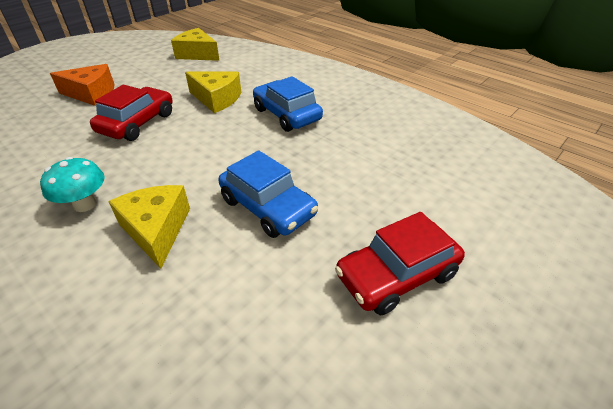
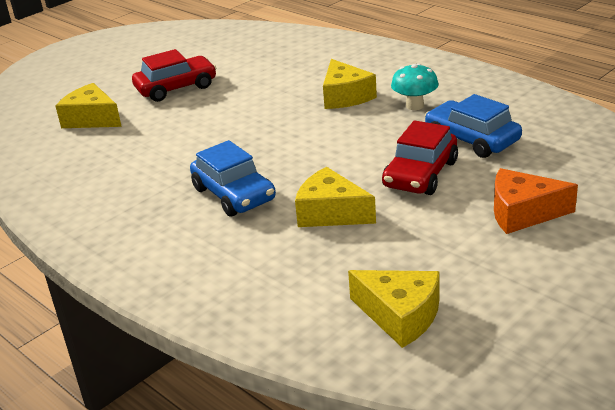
camera: 175 degrees left, 10 degrees down
(268, 207) = (259, 113): blue car -> blue car (471, 139)
(478, 213) = (92, 119): none -> yellow cheese

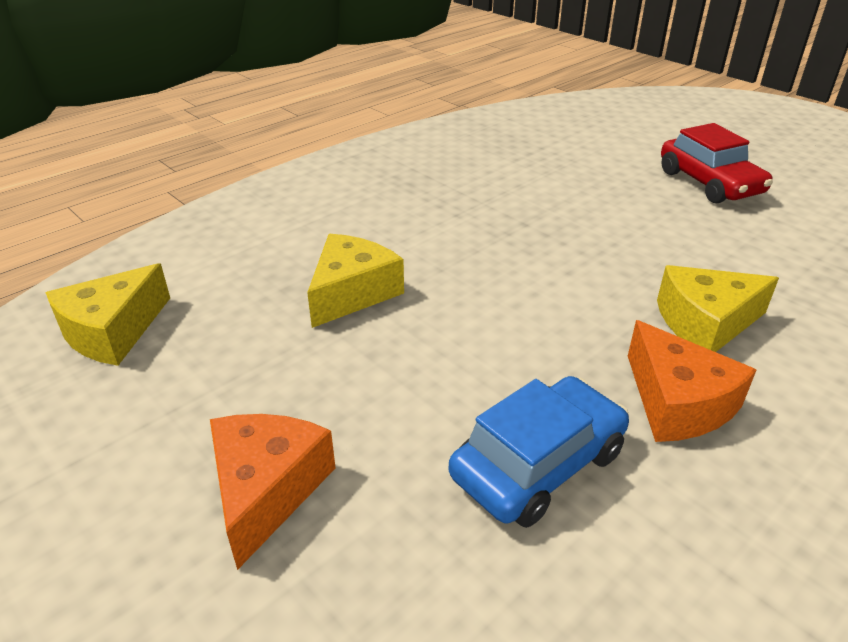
camera: 90 degrees right, 5 degrees up
(92, 119) = (616, 139): yellow cheese -> none
(234, 194) = (421, 226): blue car -> none
(415, 106) = (677, 403): turquoise mushroom -> orange cheese
(420, 174) = (427, 383): red car -> none

